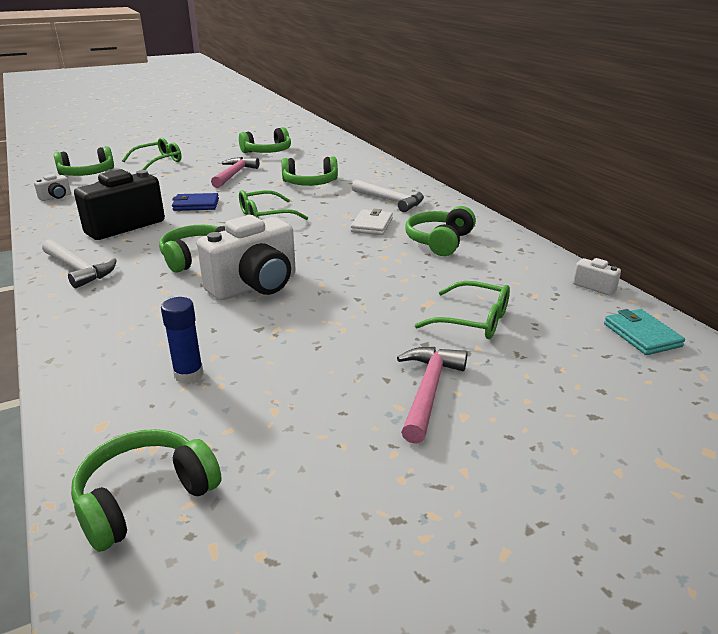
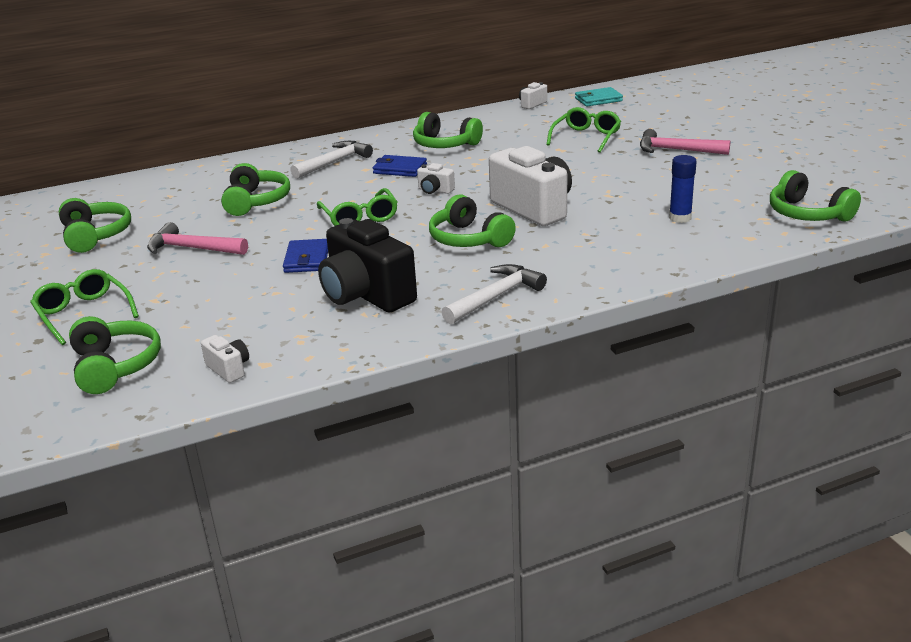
camera: 85 degrees left, 0 degrees up
(315, 241) = (435, 190): none -> white camera
(372, 225) = (400, 169): white wallet -> blue wallet

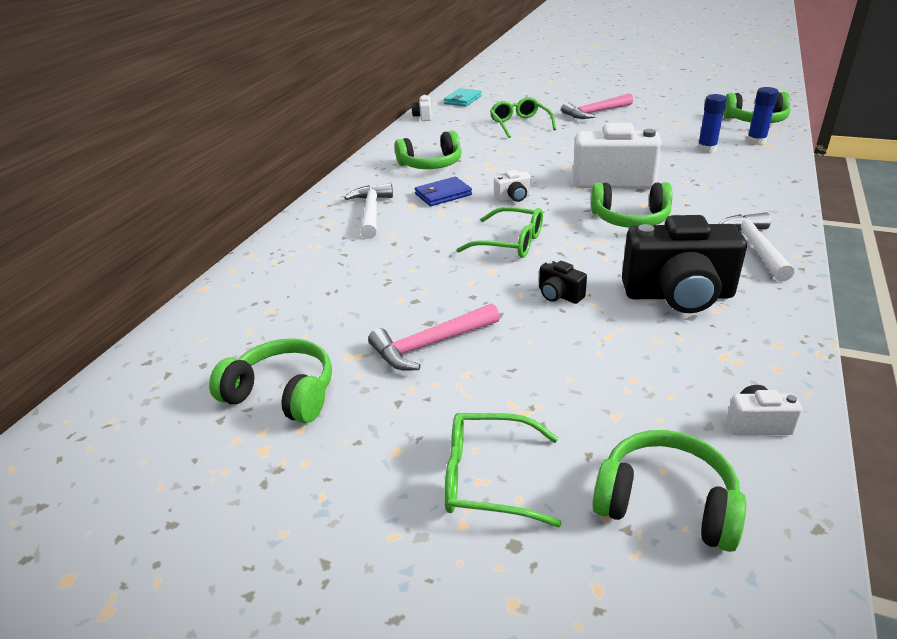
camera: 45 degrees left, 5 degrees up
(256, 201) = (382, 274): green headphones -> none
(307, 259) = (559, 295): blue wallet -> black camera
(746, 231) = (756, 141): none -> blue glue stick

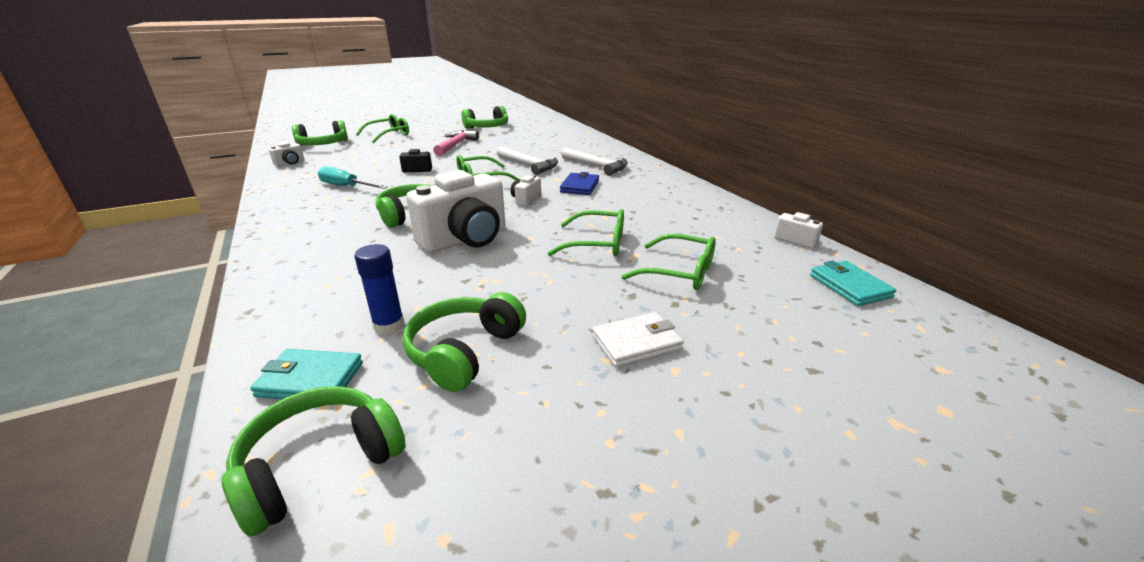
camera: 130 degrees right, 5 degrees down
(431, 164) = (643, 200): green headphones -> green headphones (464, 351)
(530, 149) = (597, 244): none -> green glasses
(595, 113) = (636, 343): pink hammer -> white wallet
(678, 295) = (346, 187): black camera -> turquoise screwdriver
(755, 247) = (297, 225): white hammer -> white hammer (529, 165)
(756, 141) = (310, 379): blue glue stick -> turquoise wallet

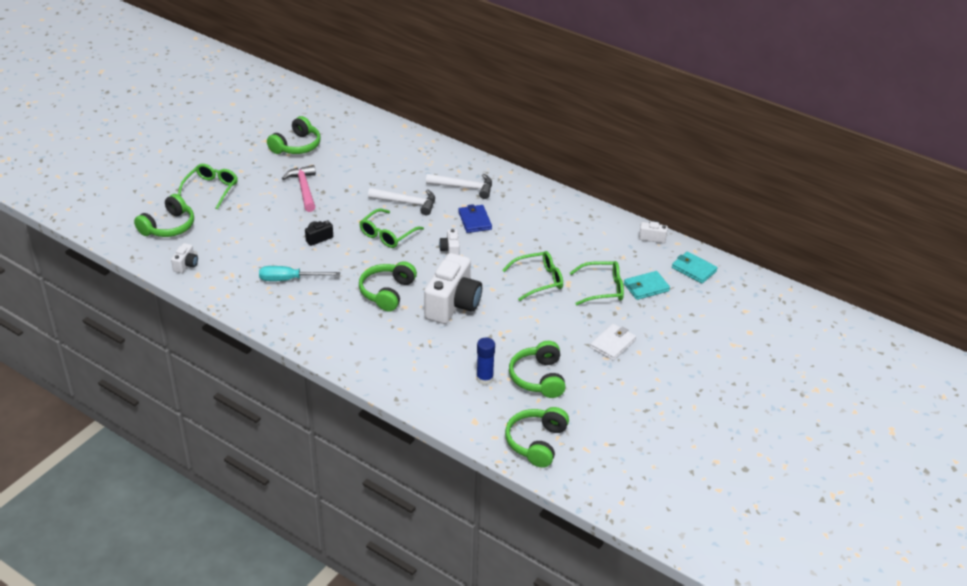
camera: 30 degrees left, 10 degrees up
(310, 379) = (485, 417): turquoise wallet -> turquoise wallet (646, 287)

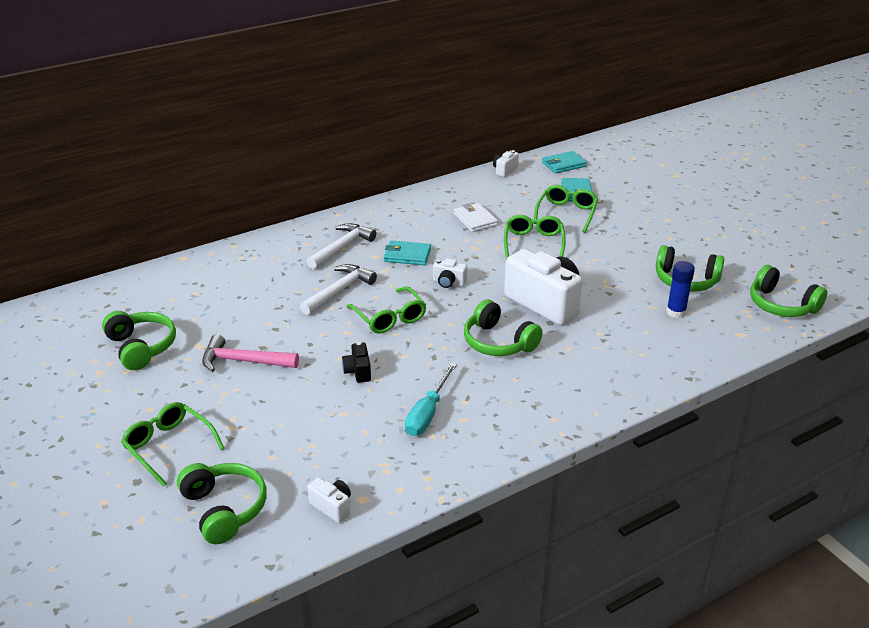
camera: 65 degrees left, 5 degrees down
(474, 221) = (407, 255): blue wallet -> turquoise wallet
(612, 344) = (651, 229): white wallet -> white wallet (475, 220)

